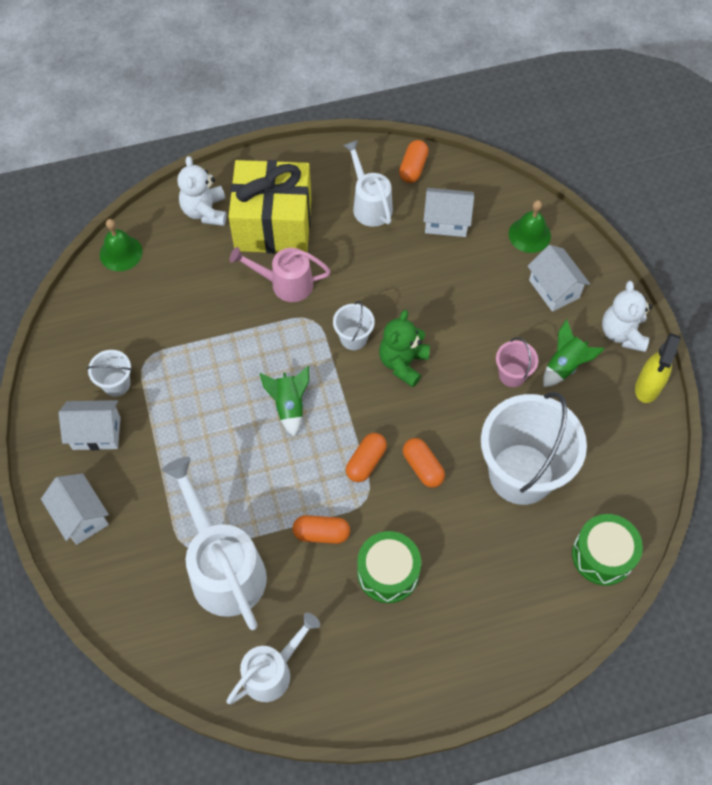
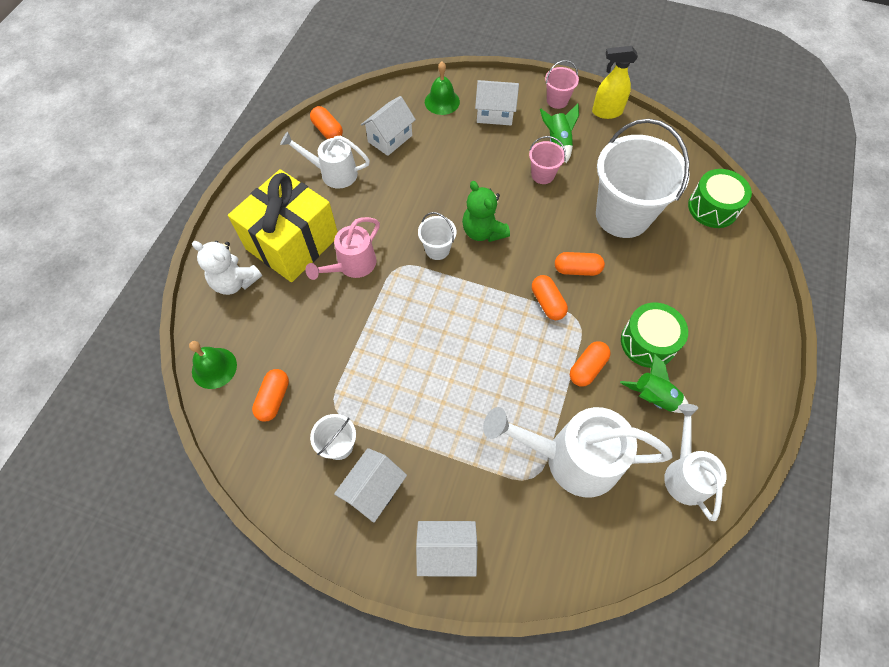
camera: 55 degrees left, 0 degrees up
(123, 312) = (274, 399): none -> orange capsule
(289, 406) = (461, 326): green rocket -> green rocket (653, 397)
(622, 333) = (557, 100): white teddy bear -> pink bucket
(647, 387) = (606, 112): yellow spray bottle -> yellow spray bottle turned 120 degrees clockwise

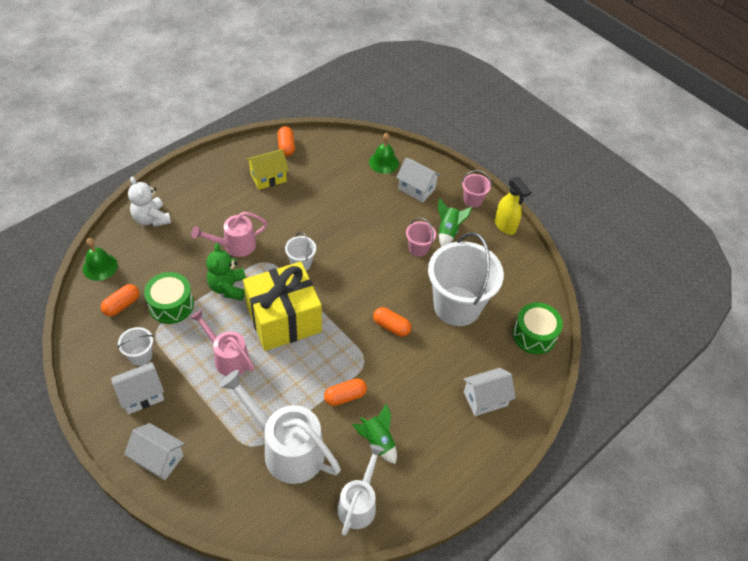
camera: 25 degrees right, 10 degrees down
(292, 243) = (206, 211): yellow gift -> yellow gift (284, 319)
(333, 173) = (268, 177): white watering can -> yellow house
(390, 139) = (326, 172): white house -> white house (485, 399)
(437, 393) = (228, 357): none -> pink watering can
(483, 231) = (343, 267): green teddy bear -> green teddy bear (228, 287)
(547, 303) = (351, 338): orange capsule -> none
(606, 112) = (505, 226): yellow spray bottle -> yellow spray bottle turned 150 degrees counterclockwise
(648, 342) = (404, 403): green drum -> green drum (171, 305)

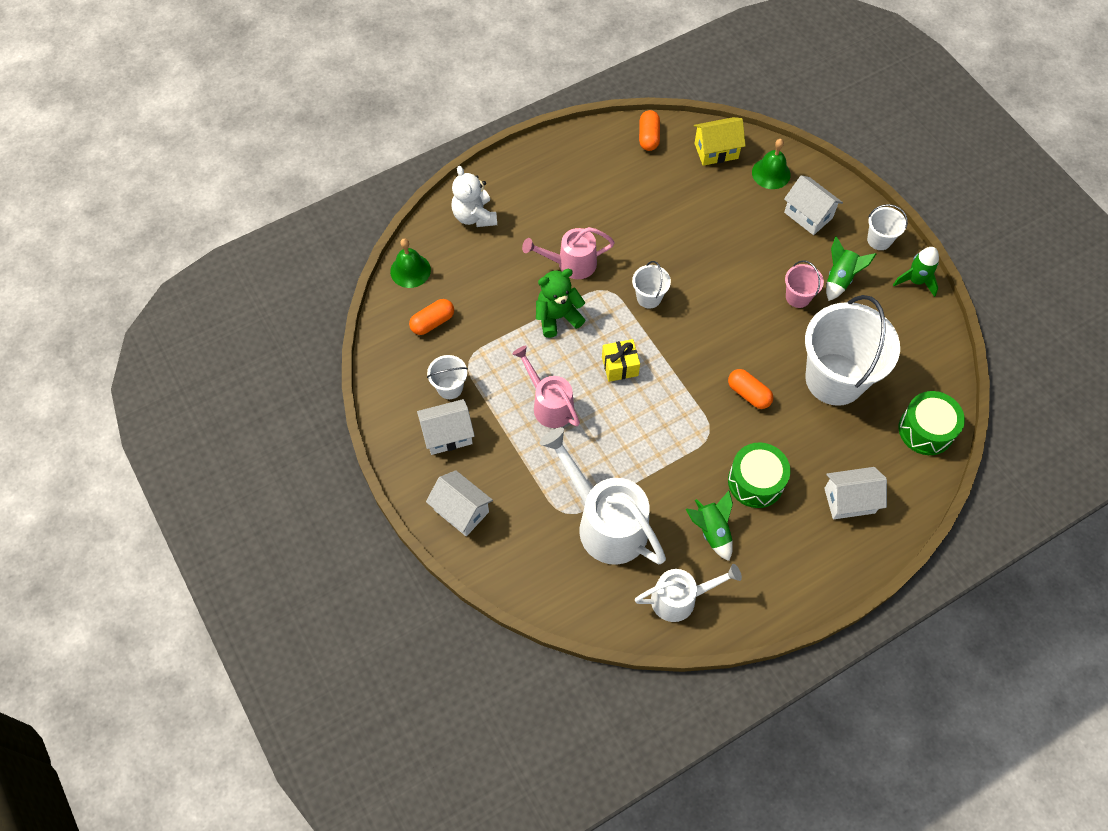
camera: 15 degrees right, 10 degrees up
(171, 305) = (489, 330): green drum -> green drum (755, 481)
(228, 287) = (557, 317): green teddy bear -> green teddy bear turned 60 degrees clockwise
(268, 177) = (621, 177): yellow house -> yellow house (716, 151)
(284, 319) = (620, 366): yellow gift -> yellow gift, size x0.43
(345, 396) = (681, 472): orange capsule -> none
(359, 503) = (680, 598): white watering can -> white watering can turned 45 degrees clockwise
(472, 200) = (879, 240): pink bucket -> white bucket
(505, 226) = (915, 281): yellow spray bottle -> green rocket

